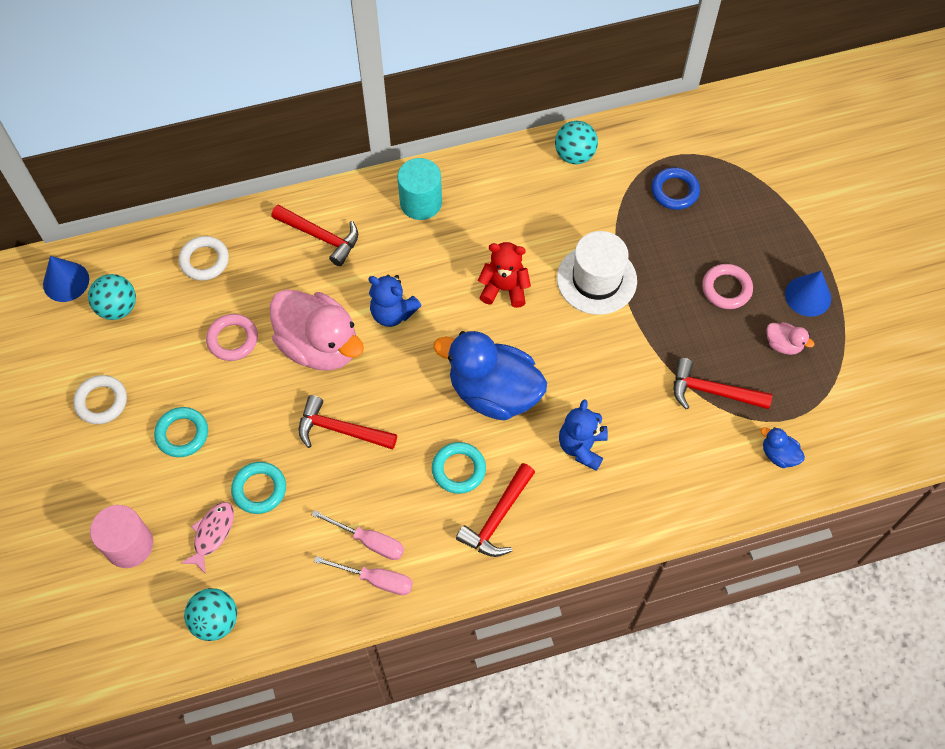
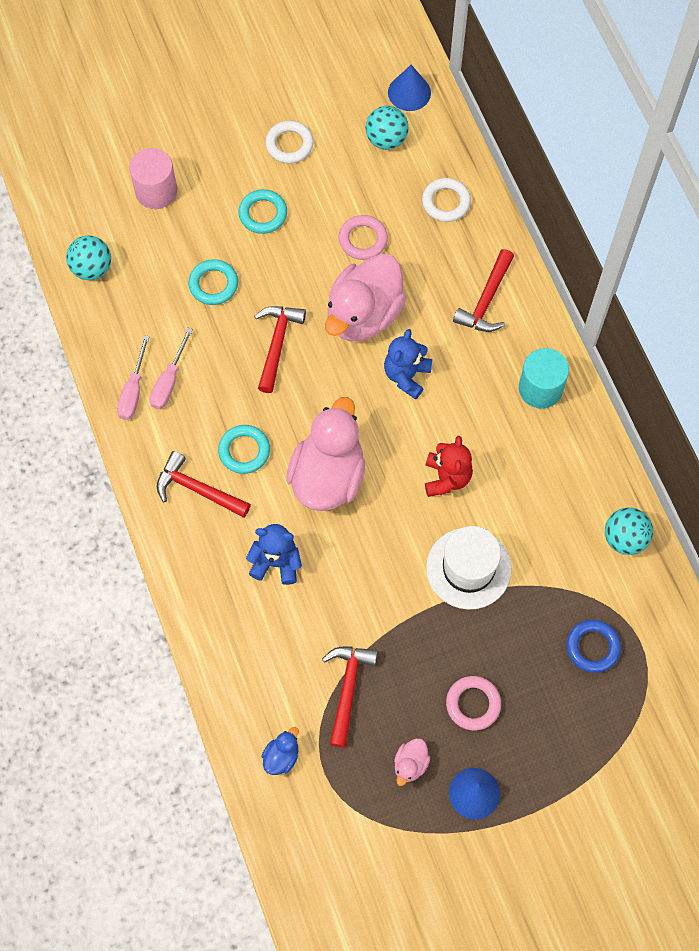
camera: 85 degrees right, 5 degrees up
(212, 534) = (169, 253): pink fish -> none
(493, 392) = (328, 476): blue duck -> pink duck

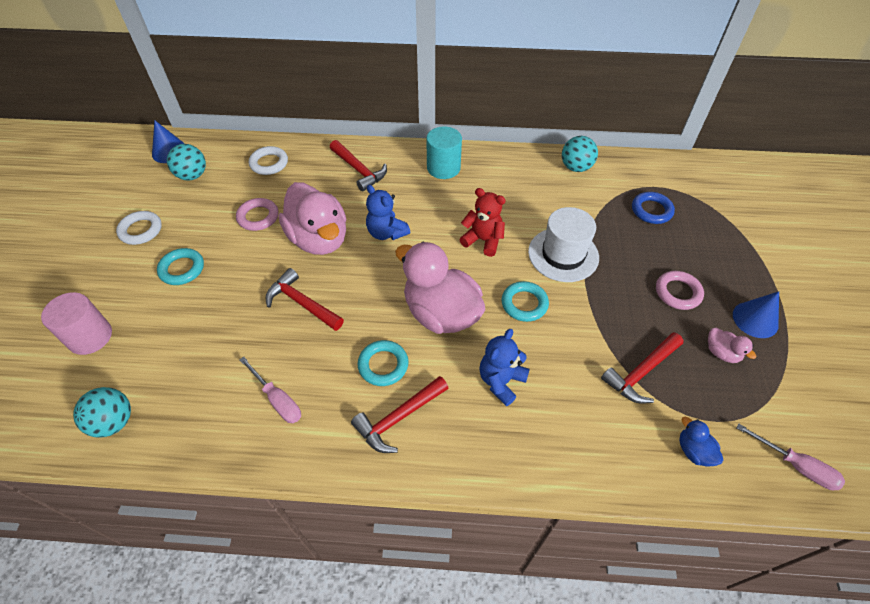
camera: 65 degrees left, 15 degrees down
(133, 391) = (265, 435): pink screwdriver -> pink screwdriver (796, 466)
(213, 284) = (213, 328): turquoise ring -> turquoise ring (524, 304)
(348, 689) = (641, 372): red hammer -> red hammer turned 75 degrees counterclockwise

